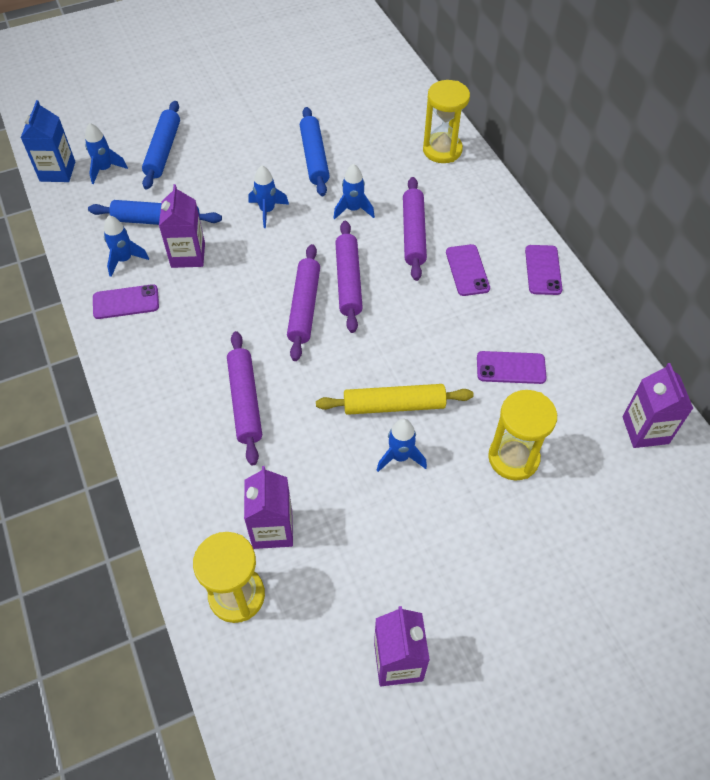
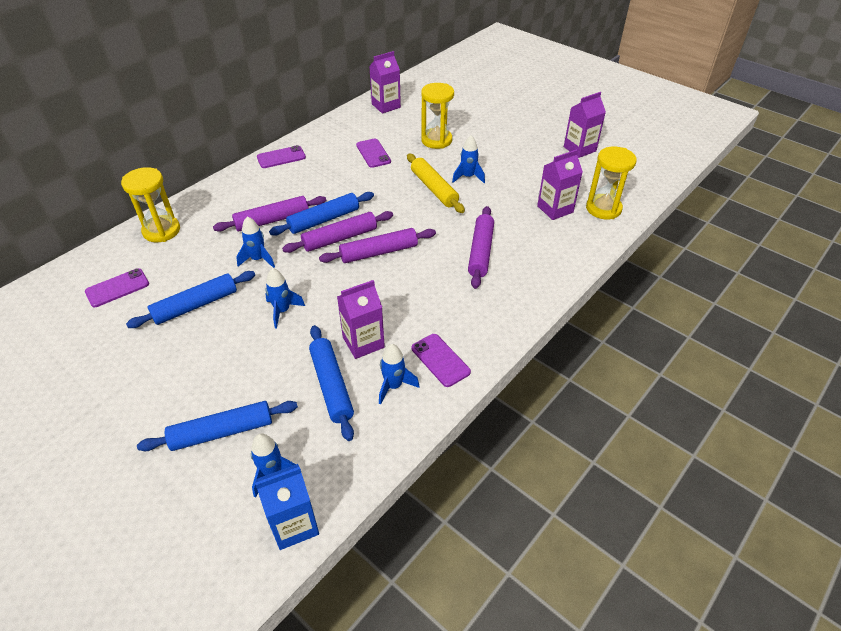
camera: 115 degrees left, 10 degrees down
(245, 401) = (480, 252): purple rolling pin -> purple rolling pin turned 45 degrees counterclockwise
(389, 276) = (324, 220): none -> blue rolling pin
(467, 270) = (298, 187): purple phone -> purple phone (117, 288)

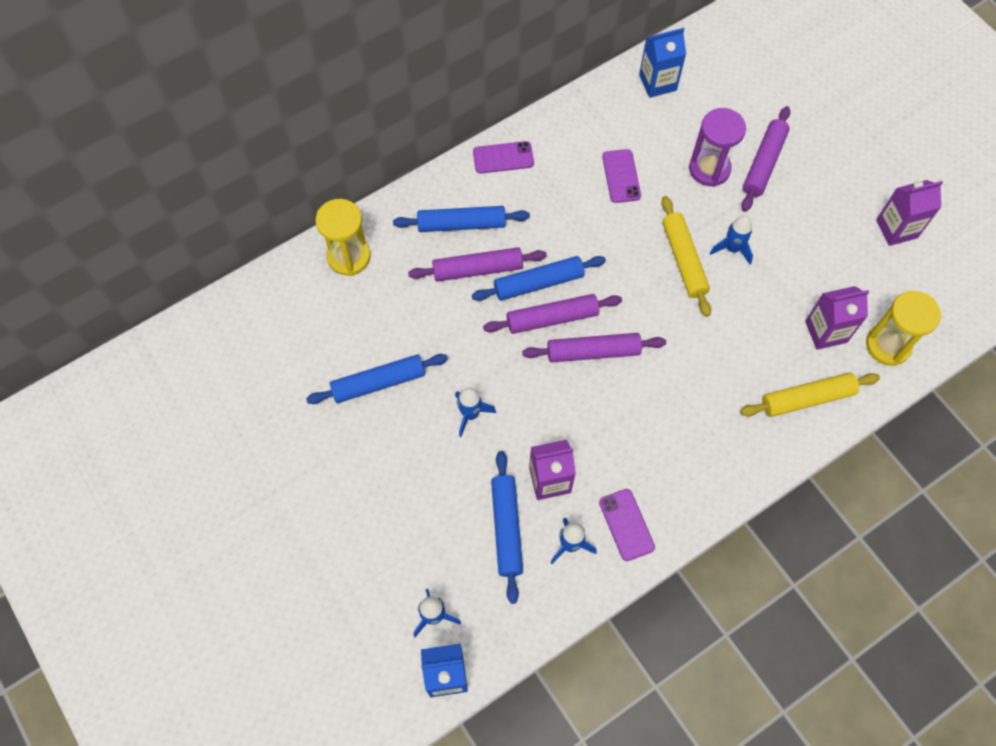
camera: 15 degrees right, 20 degrees up
(117, 288) = (297, 336): purple phone -> none
(222, 432) = (391, 555): blue rolling pin -> blue rolling pin (461, 224)
(258, 259) = (453, 330): blue rocket -> none
(386, 106) = (657, 82): purple carton -> blue carton
(436, 140) = (709, 169): yellow hourglass -> purple hourglass
(480, 252) = (713, 380): purple rolling pin -> purple rolling pin (763, 163)
(558, 249) = (807, 398): none -> yellow rolling pin

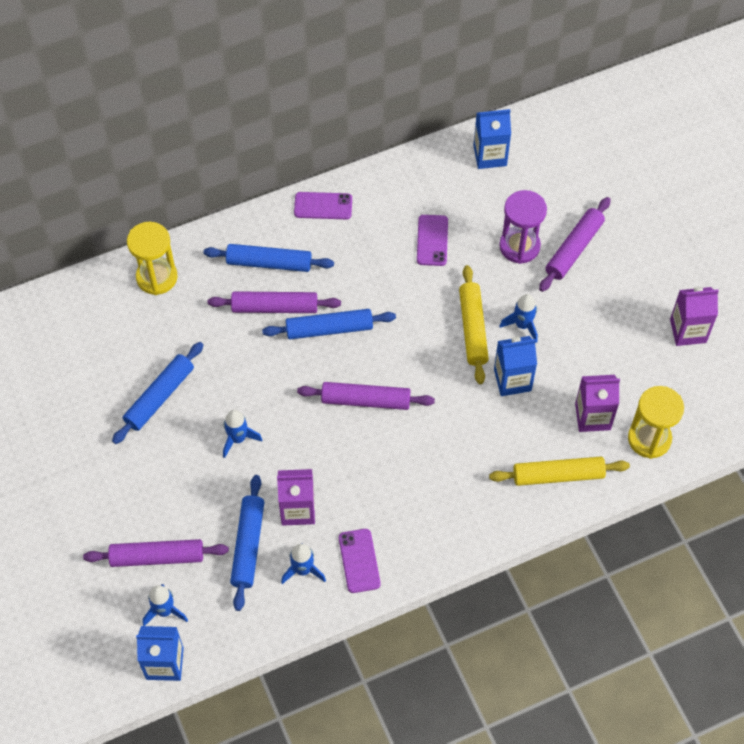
camera: 10 degrees right, 5 degrees down
(378, 383) = (159, 397): blue rolling pin -> blue rolling pin turned 45 degrees counterclockwise
(552, 318) = (334, 363): purple rolling pin -> purple rolling pin (157, 557)
(736, 306) = (512, 380): none -> blue carton

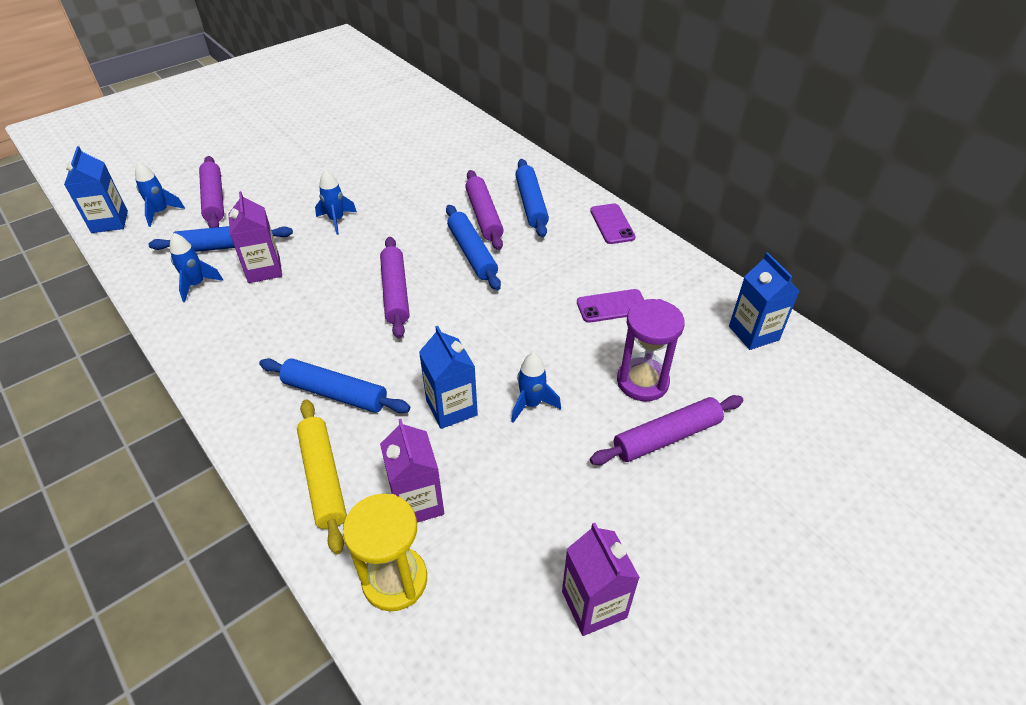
camera: 75 degrees right, 15 degrees down
(157, 277) = (489, 149): yellow hourglass -> none
(159, 397) = (371, 172): blue rolling pin -> blue rolling pin (335, 393)
(359, 561) = (205, 321): purple phone -> none
(473, 328) = (510, 360): yellow rolling pin -> none
(574, 249) = (666, 437): purple rolling pin -> purple rolling pin turned 45 degrees counterclockwise

